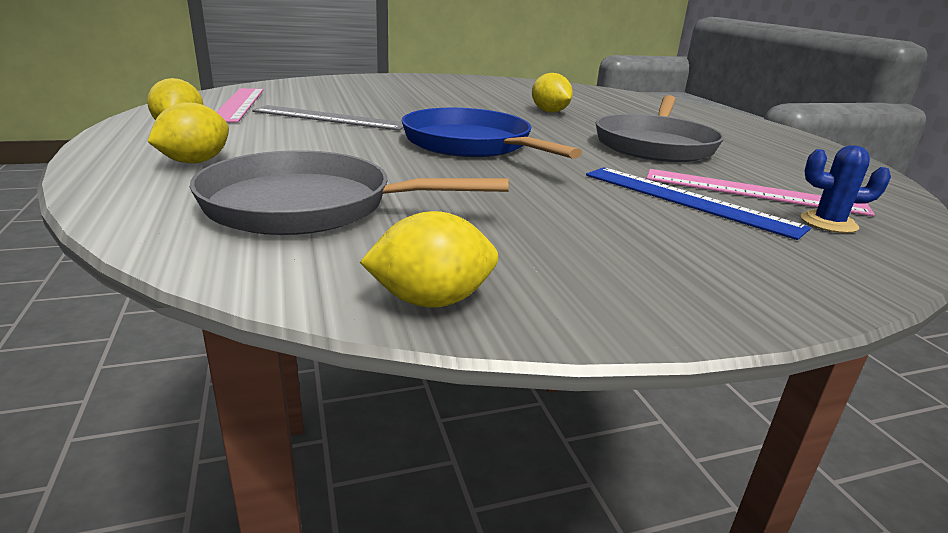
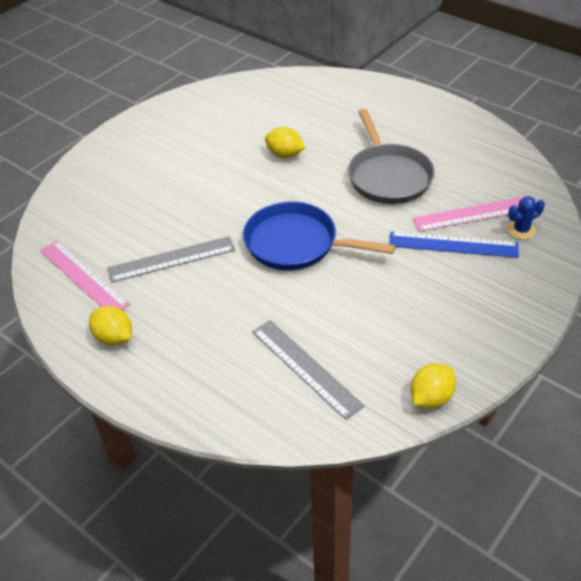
camera: 30 degrees left, 20 degrees up
(195, 162) = (190, 367): yellow lemon -> none
(309, 206) = (305, 367): grey pan -> grey ruler

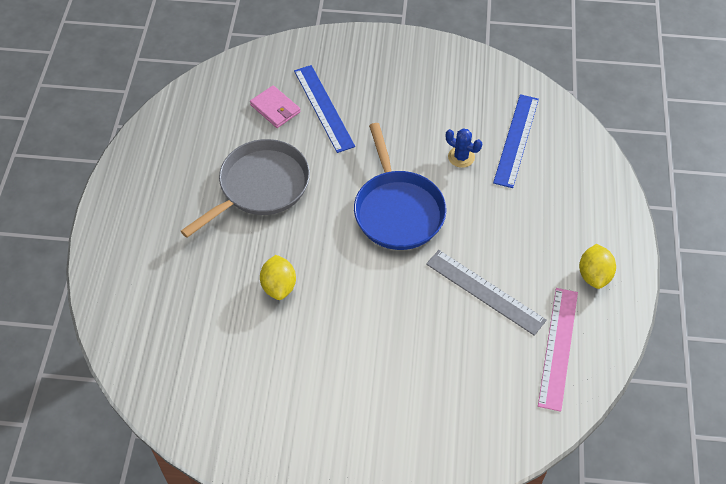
camera: 125 degrees left, 10 degrees up
(305, 367) = (516, 140): grey ruler -> blue ruler
(431, 398) = (484, 65): yellow lemon -> none
(474, 214) = (275, 108): pink ruler -> pink wallet
(521, 230) = (276, 73): blue cactus -> blue cactus (461, 157)

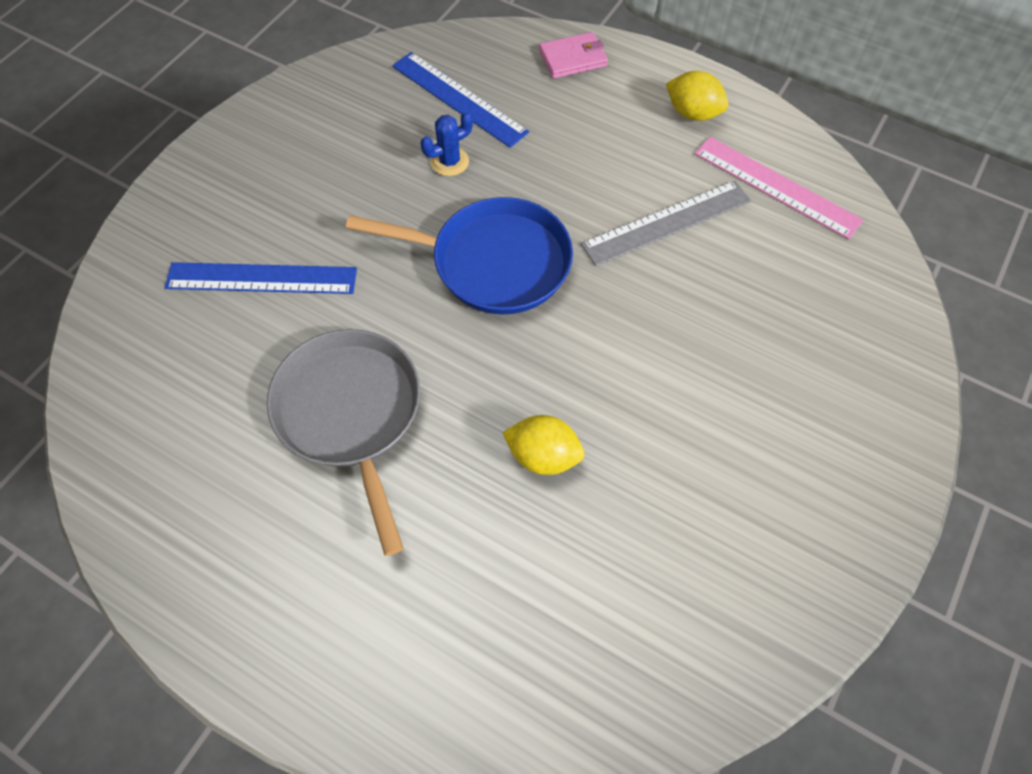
camera: 65 degrees left, 5 degrees up
(275, 108) = (218, 339): pink wallet -> pink wallet (573, 58)

